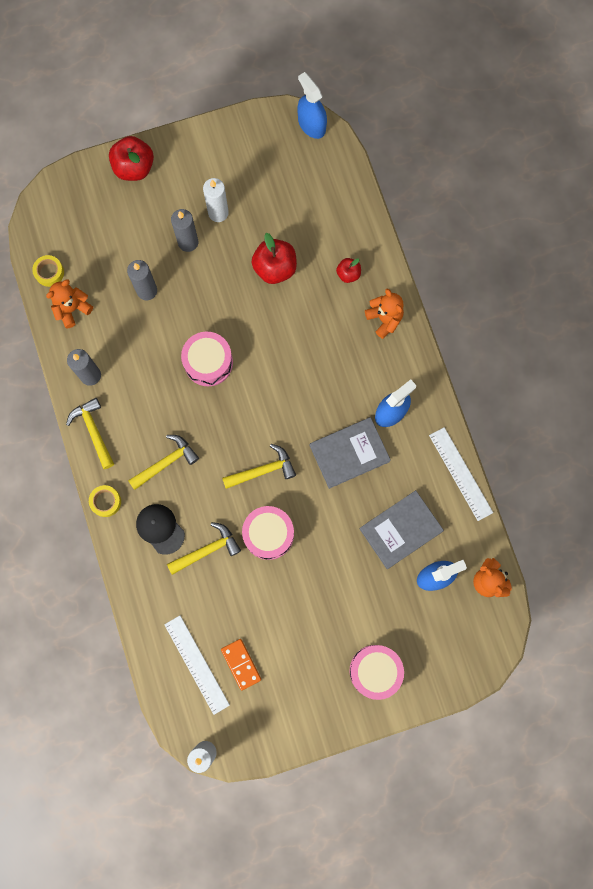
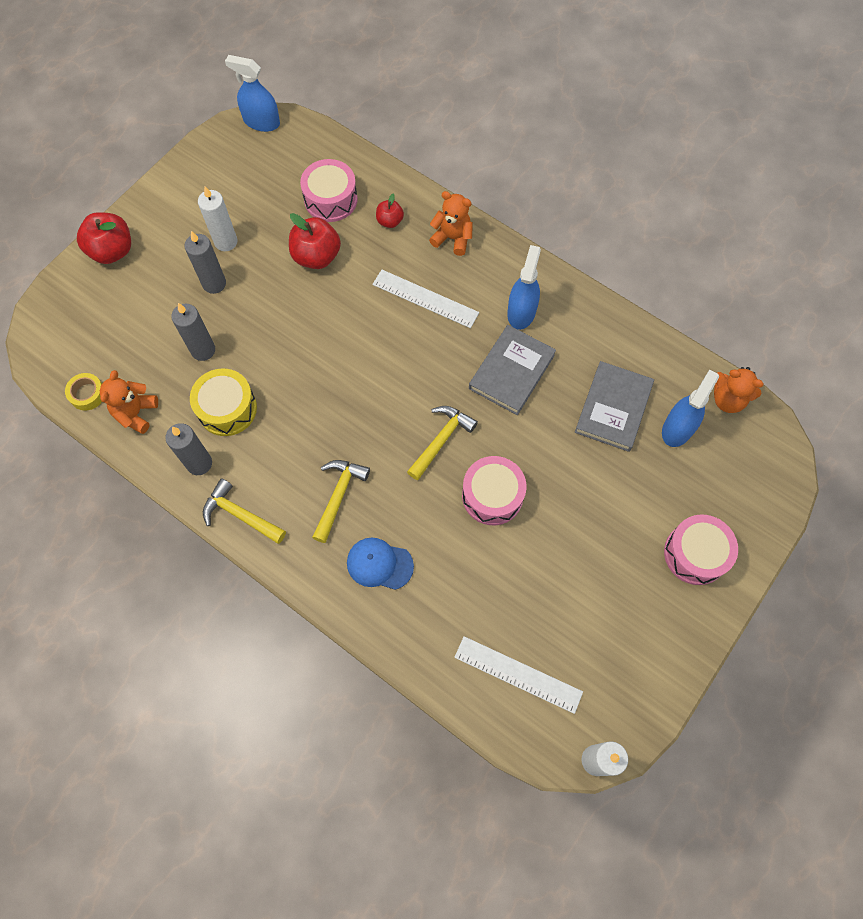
camera: 35 degrees left, 10 degrees down
(106, 501) = (303, 575): yellow tape -> none
(134, 347) = (227, 408): none -> yellow drum
(160, 529) = (379, 564): black cap -> blue cap
(207, 550) = (443, 552): yellow hammer -> none
(208, 362) = (313, 376): pink drum -> pink drum (330, 199)
(241, 664) = (562, 641): orange domino -> none
(460, 473) = (626, 324): white ruler -> white ruler (425, 298)

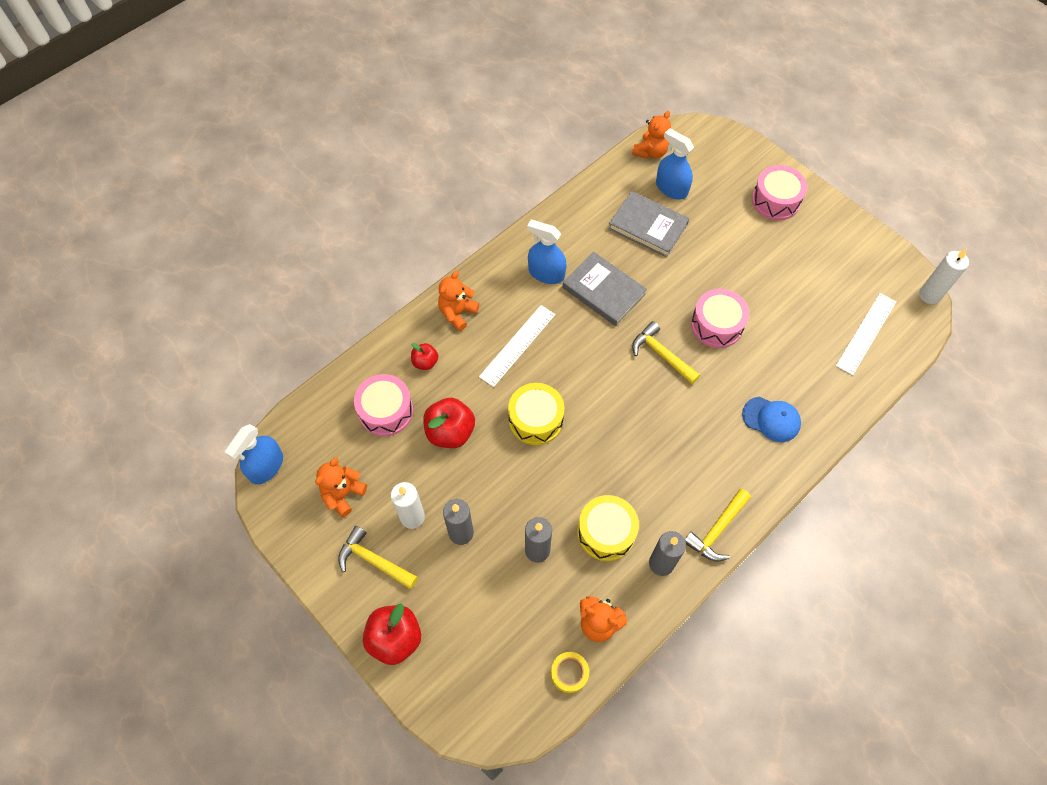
camera: 80 degrees left, 5 degrees down
(242, 184) = (343, 494): none -> orange teddy bear
(338, 495) = (705, 443): yellow hammer -> yellow hammer (373, 560)
(341, 328) = (535, 419): none -> yellow drum
(379, 564) = (771, 419): blue cap -> blue cap turned 90 degrees counterclockwise

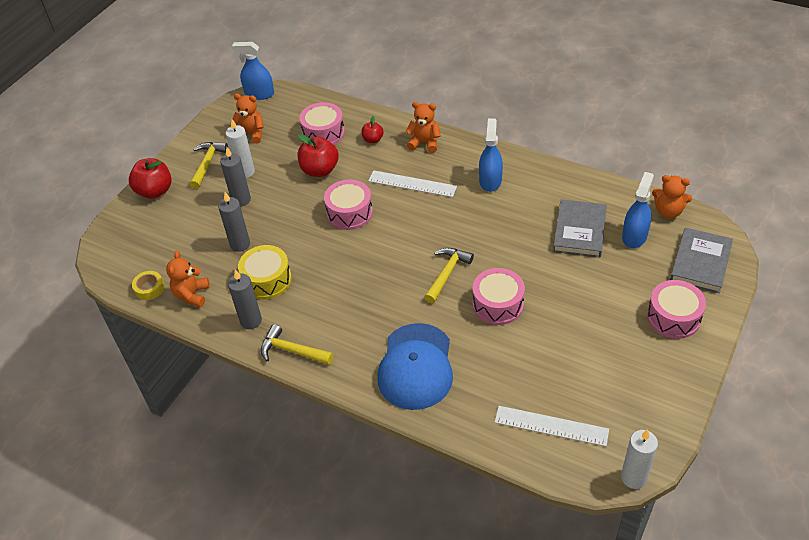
camera: 75 degrees right, 15 degrees down
(535, 419) = (349, 213): yellow drum -> pink drum
(603, 291) = (492, 220): grey book -> grey book (700, 263)
(771, 419) = (416, 366): blue cap -> blue cap, size x1.77

